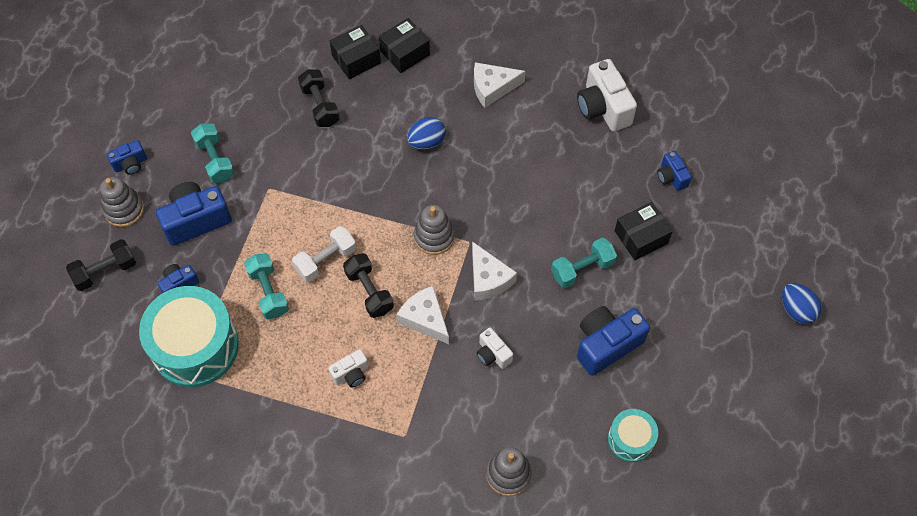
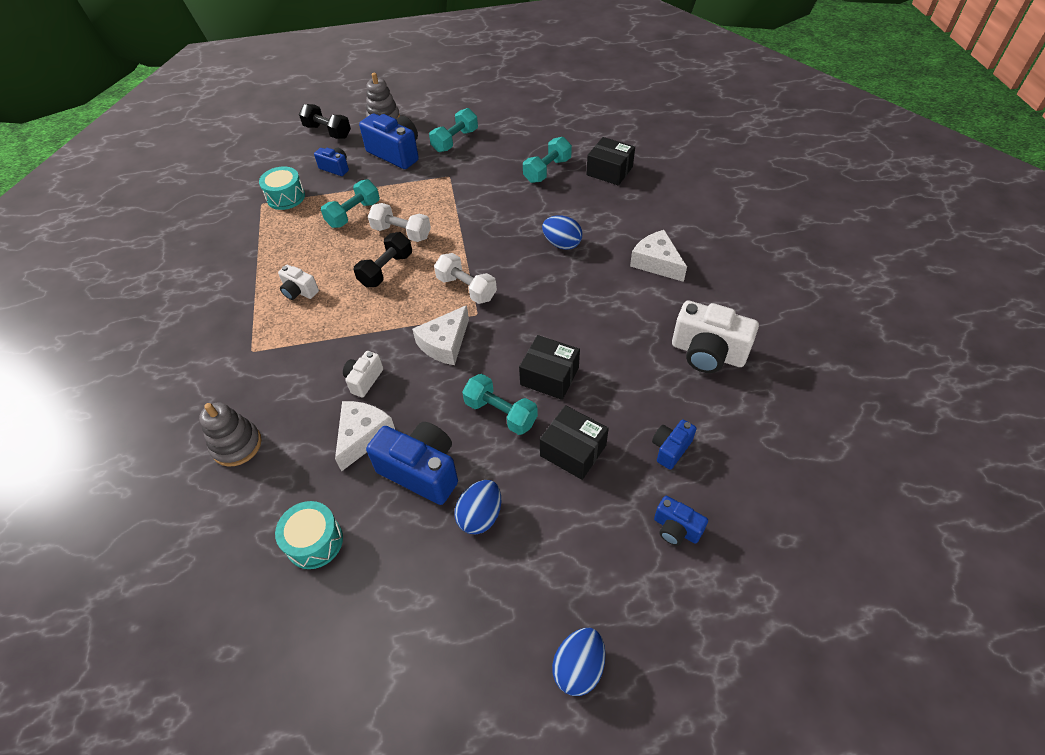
camera: 65 degrees right, 10 degrees down
(130, 164) = (423, 106): blue camera -> blue camera (676, 529)
(195, 346) = (286, 197): turquoise drum -> turquoise drum, size x0.51
(320, 106) = (547, 170): black dumbbell -> turquoise dumbbell
(405, 53) = (642, 194): black box -> black box (549, 376)
(425, 318) = (378, 316): white cheese -> white cheese (363, 436)
(434, 237) = (466, 288): grey stacking toy -> white dumbbell
(603, 108) = (707, 353): white camera -> white camera turned 105 degrees counterclockwise
(664, 320) = (480, 516): none -> blue egg

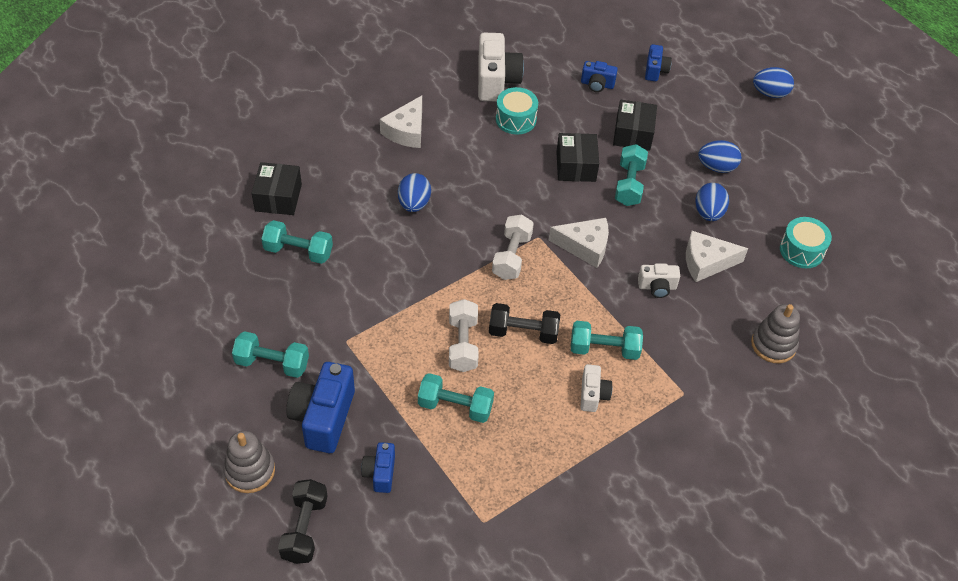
camera: 120 degrees left, 0 degrees up
(286, 197) = (459, 499): turquoise drum -> turquoise drum (516, 119)
(332, 315) = (604, 349): none -> turquoise dumbbell
(421, 471) = (708, 213): blue camera -> blue egg

